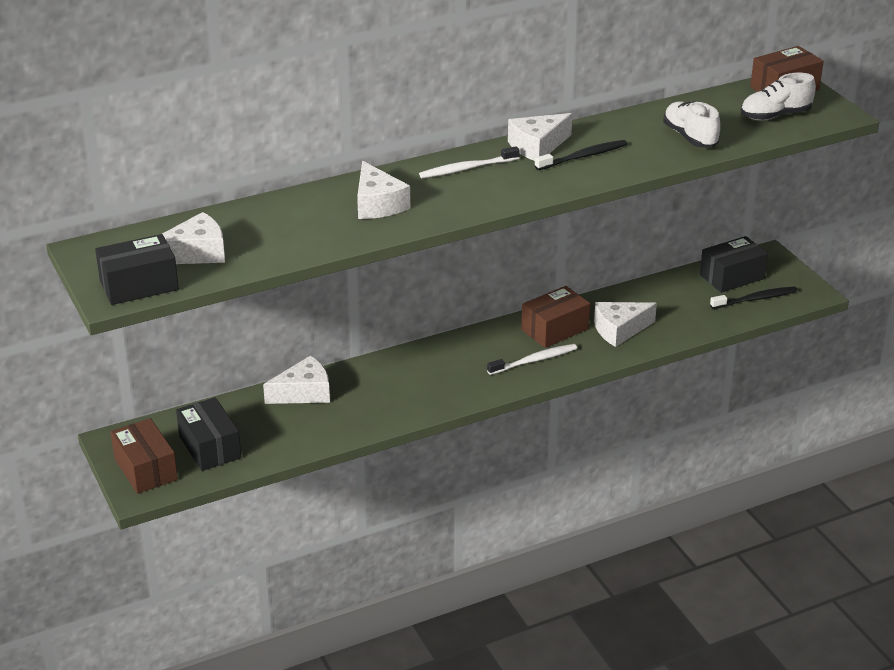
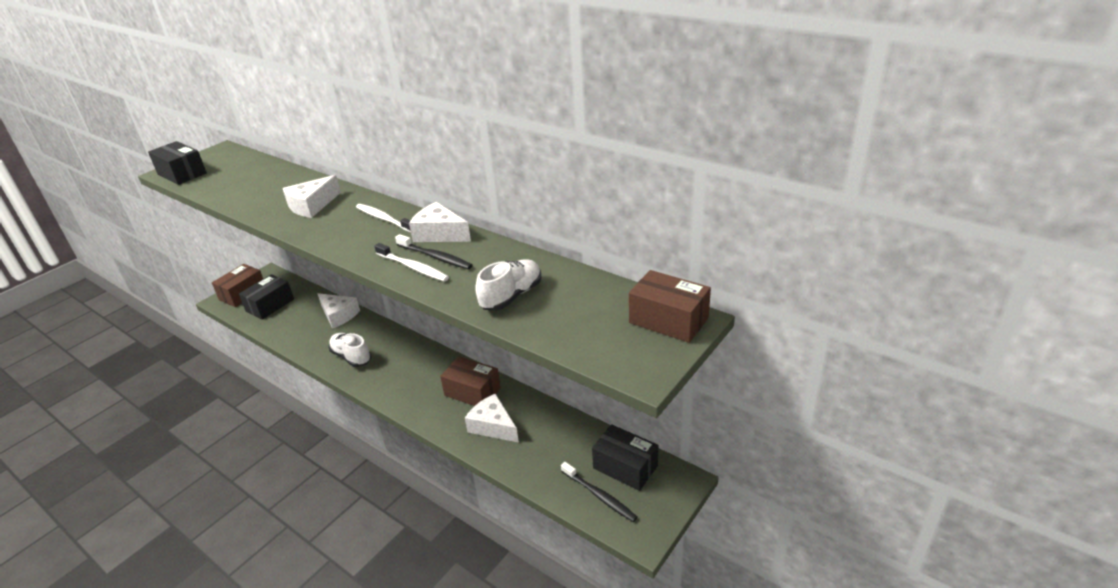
camera: 65 degrees right, 0 degrees up
(196, 253) = (225, 175): white cheese -> none
(534, 360) = (424, 396): white toothbrush -> white toothbrush (413, 267)
(775, 116) = (599, 331): white shoe -> white shoe (351, 357)

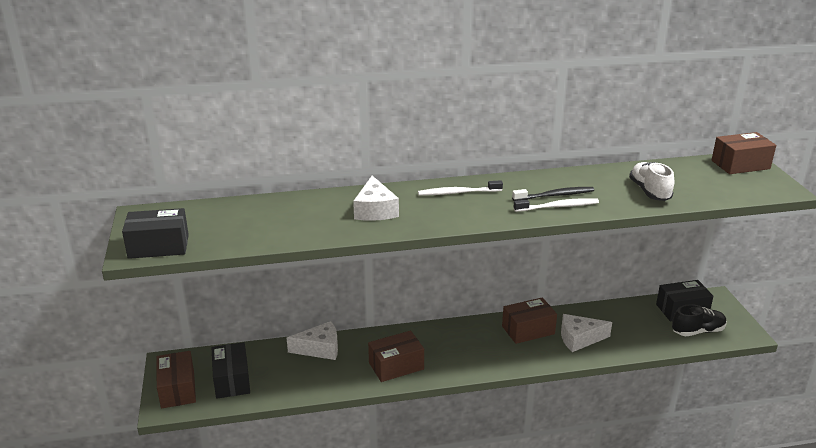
camera: 50 degrees left, 5 degrees down
(351, 357) = (396, 366): white shoe -> brown box
(439, 234) = (521, 183): white cheese -> none
(599, 496) = (697, 331): black toothbrush -> black shoe

